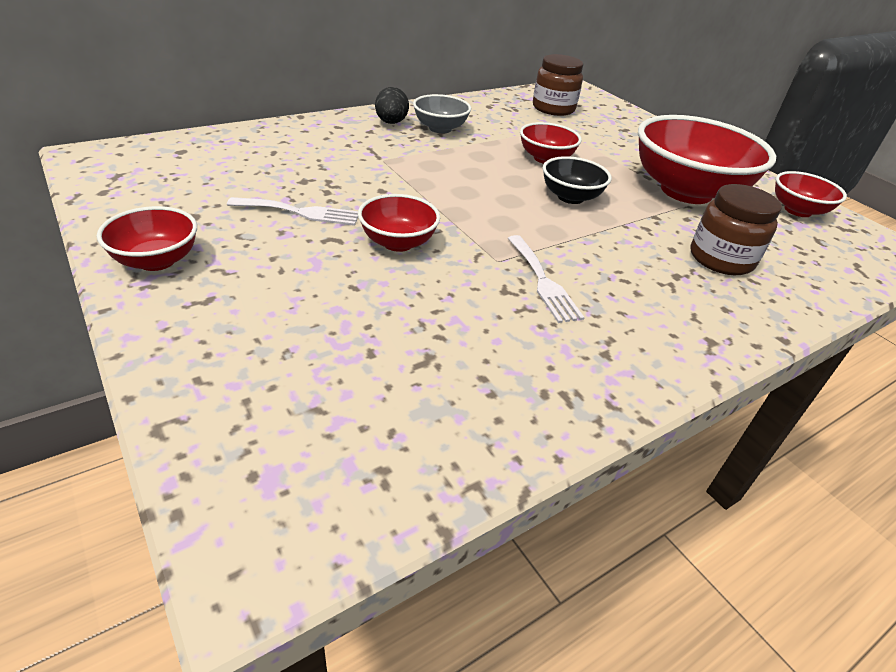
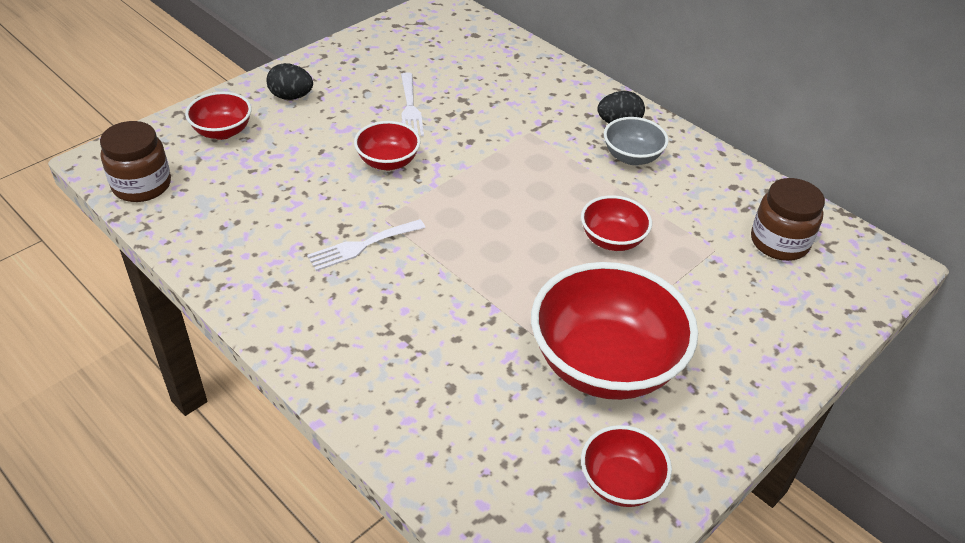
camera: 80 degrees right, 5 degrees up
(156, 260) = (322, 68): red bowl -> red bowl (222, 131)
(207, 296) = (291, 96): none -> black egg
(570, 197) = (528, 261): black bowl -> none
(721, 259) = (452, 377): brown jar -> brown jar (142, 185)

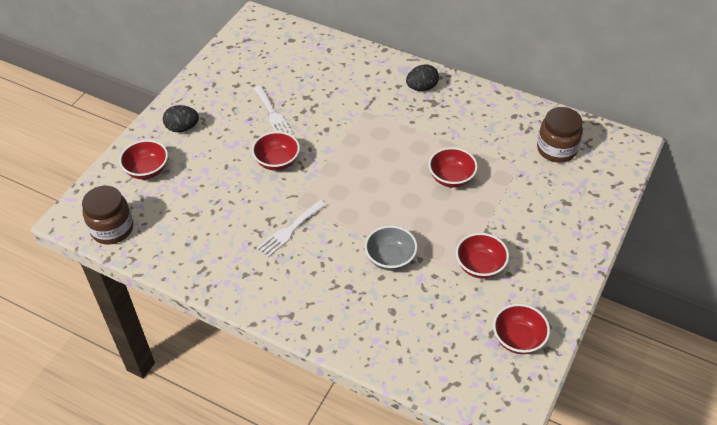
camera: 15 degrees left, 5 degrees up
(605, 364) = (480, 266): red bowl -> red bowl, size x0.50
(631, 157) = (440, 111): grey bowl -> grey bowl (390, 258)

